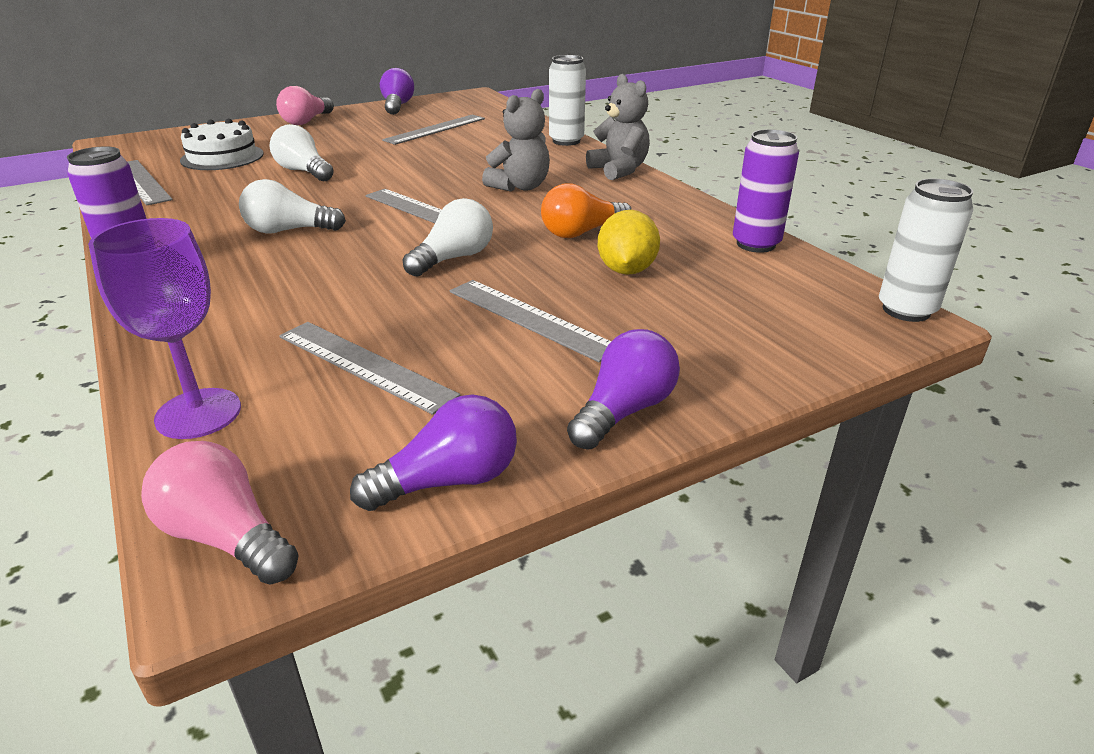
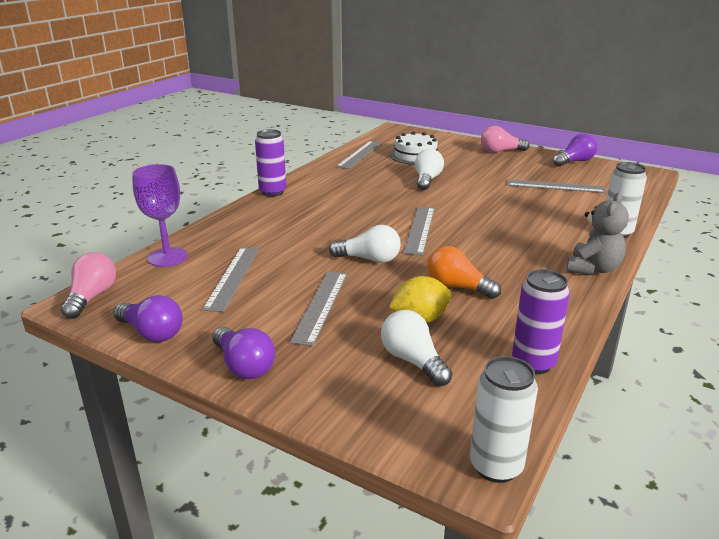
camera: 60 degrees right, 5 degrees down
(289, 231) = (349, 206): white light bulb -> white light bulb (413, 361)
(520, 187) = (502, 244): grey teddy bear -> none
(624, 411) = (244, 366): purple light bulb -> purple light bulb turned 45 degrees clockwise

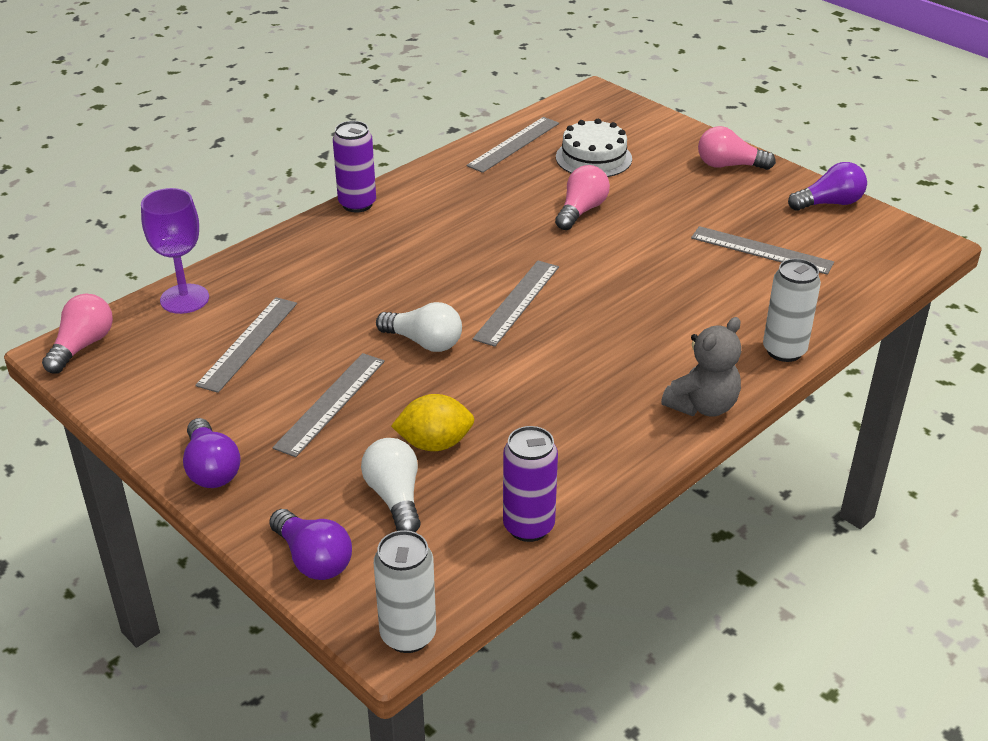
camera: 15 degrees right, 10 degrees up
(152, 333) = (131, 408): purple light bulb -> purple light bulb (313, 559)
(427, 180) = (581, 211): white light bulb -> pink light bulb
(457, 287) = (508, 405): orange light bulb -> none

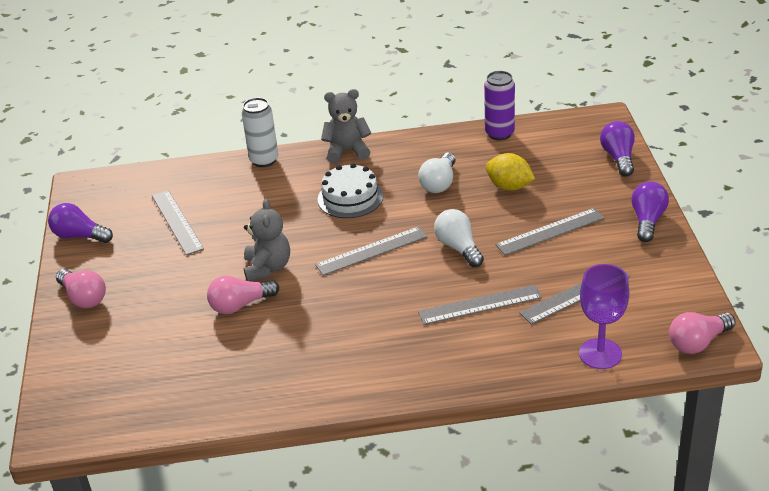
camera: 140 degrees left, 0 degrees up
(357, 204) = (395, 393): purple can -> none
(395, 498) = (554, 169): white light bulb -> white light bulb (439, 183)
(408, 635) = (595, 115): white can -> none
(513, 144) = (200, 403): grey ruler -> grey ruler (480, 305)
(593, 158) = (162, 354): white cake -> white cake (350, 198)
(602, 247) = (267, 268): none -> grey teddy bear

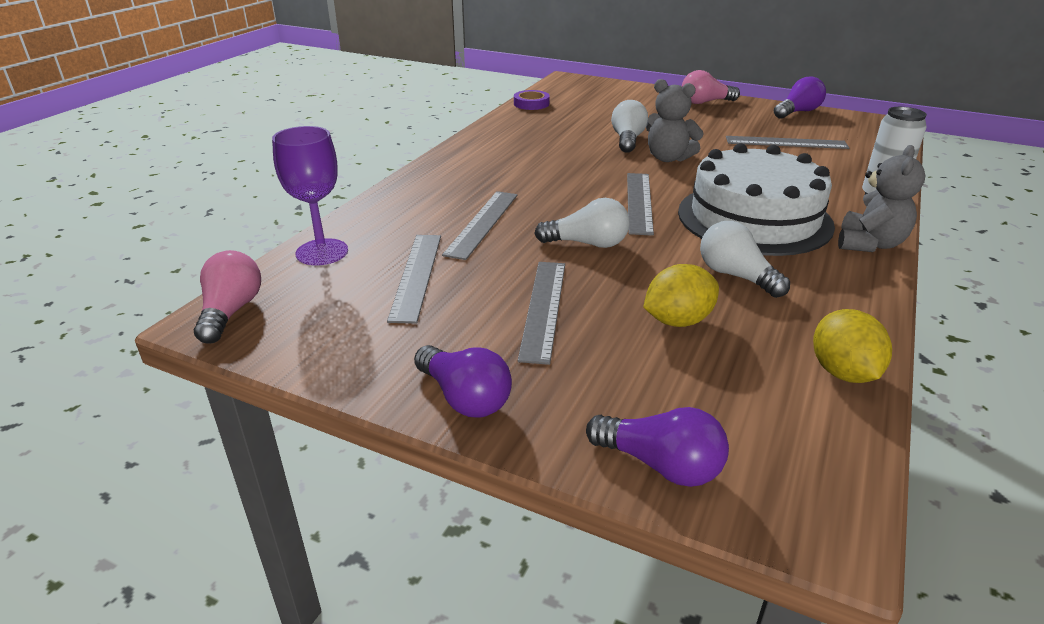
camera: 120 degrees right, 5 degrees down
(175, 417) = (531, 104): none -> purple tape
(240, 305) = (627, 140): pink light bulb -> white light bulb
(350, 198) = (754, 218): white cake -> white cake, size x1.73
(499, 133) = (842, 372): purple can -> yellow lemon

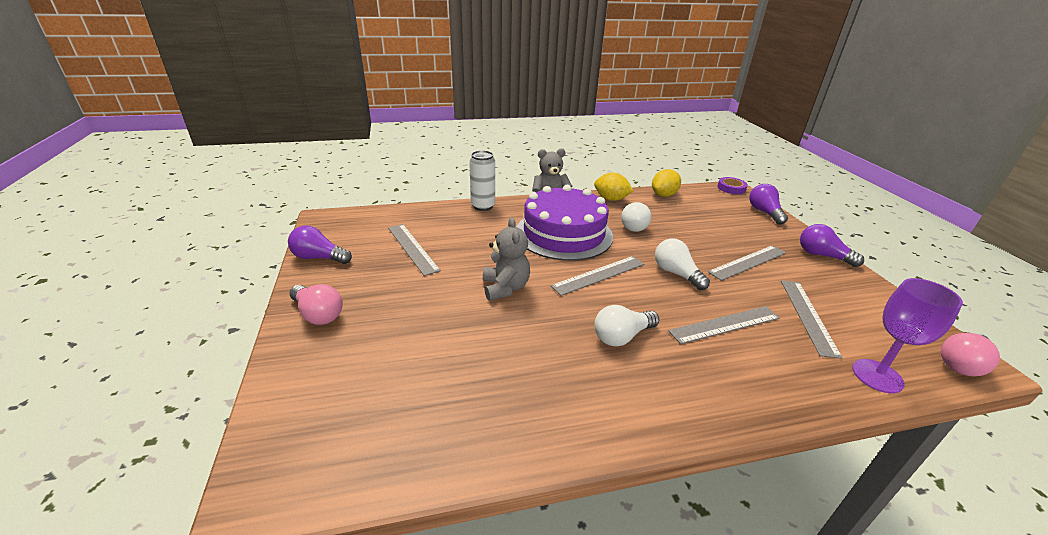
camera: 130 degrees left, 0 degrees up
(416, 275) = (808, 316): grey ruler -> grey ruler turned 45 degrees counterclockwise
(464, 398) = (822, 255): purple light bulb -> purple light bulb turned 60 degrees counterclockwise
(531, 104) = (428, 463): purple tape -> purple tape (731, 188)
(627, 140) = (485, 323): white light bulb -> white light bulb (622, 336)
(677, 321) = (692, 229): yellow lemon -> yellow lemon (611, 199)
(754, 218) = (563, 233): white cake -> purple cake

